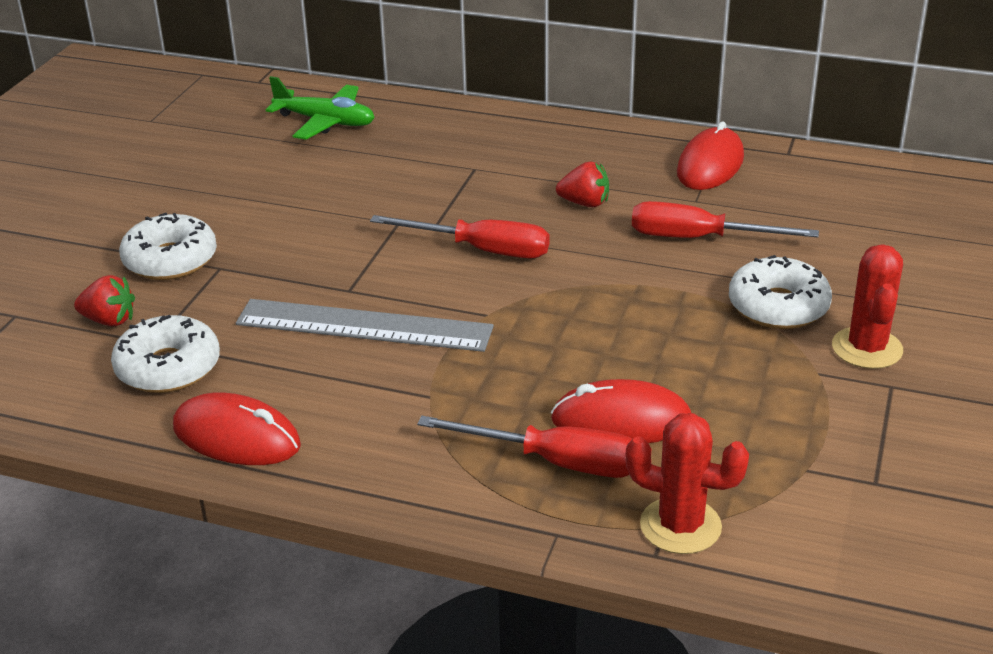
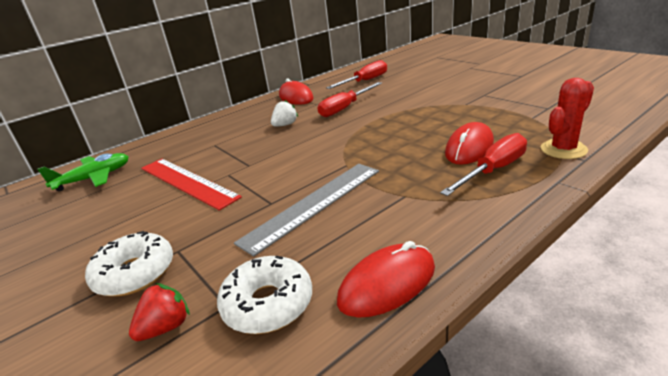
camera: 55 degrees left, 5 degrees down
(359, 199) = (187, 182): none -> red ruler
(481, 250) = (287, 156): red screwdriver -> red screwdriver (365, 81)
(585, 203) = (285, 125): red strawberry -> white strawberry
(778, 306) = (411, 103): white donut -> none
(867, 348) = (456, 94): red cactus -> none

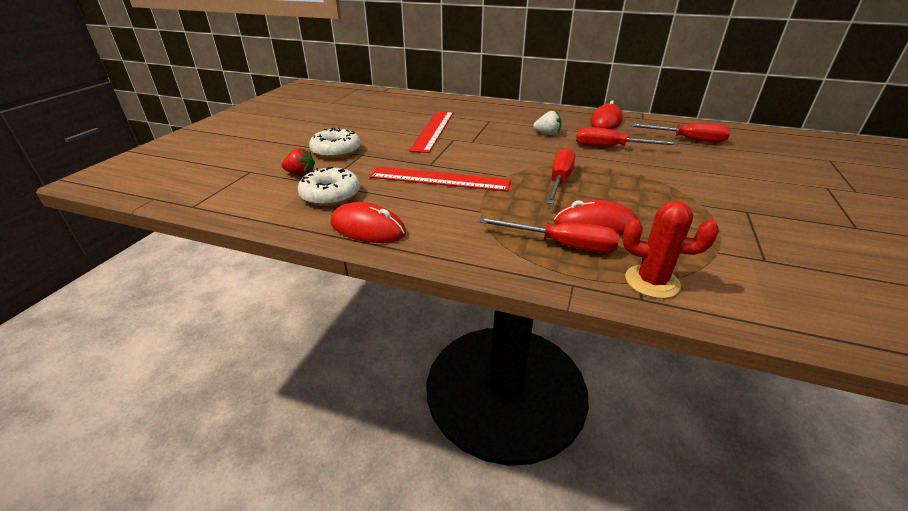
camera: 55 degrees right, 5 degrees up
(94, 178) = (415, 104): green plane -> none
(313, 204) = (439, 179): grey ruler -> red ruler
(382, 143) = (559, 181): none -> red screwdriver

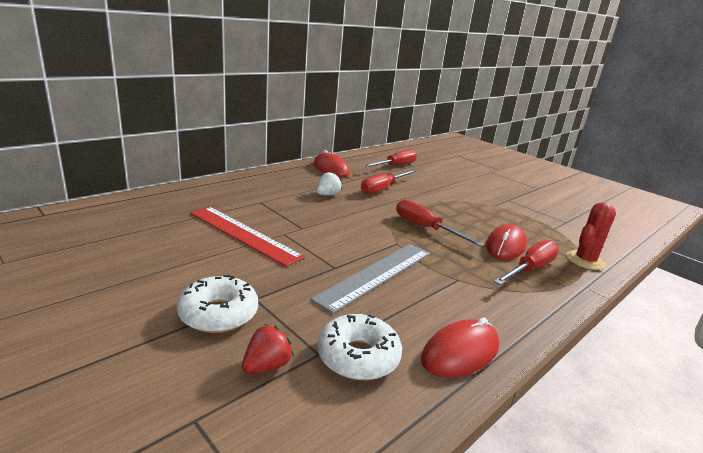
camera: 65 degrees left, 10 degrees down
(439, 179) = (376, 274): red ruler -> grey ruler

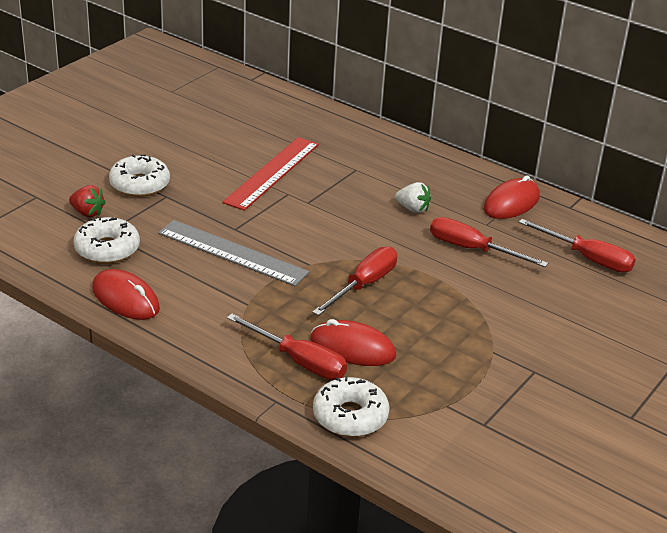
camera: 80 degrees right, 10 degrees up
(585, 260) = (350, 416): red cactus -> white donut

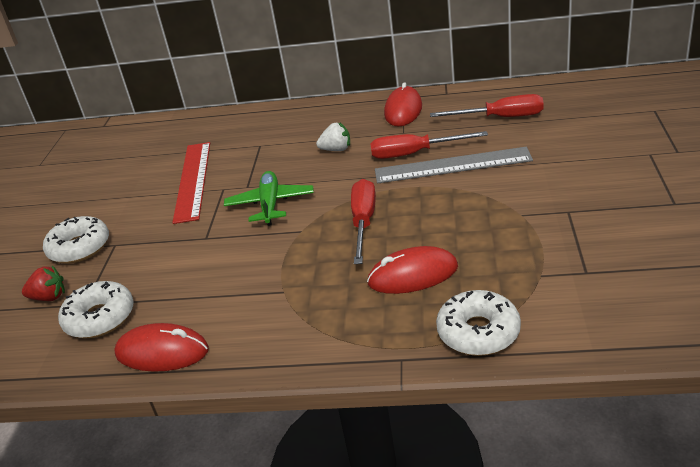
camera: 25 degrees left, 0 degrees up
(232, 252) = (224, 257): grey ruler -> grey ruler (452, 165)
(299, 361) = (381, 312): red screwdriver -> none
(309, 228) = (270, 204): none -> green plane

